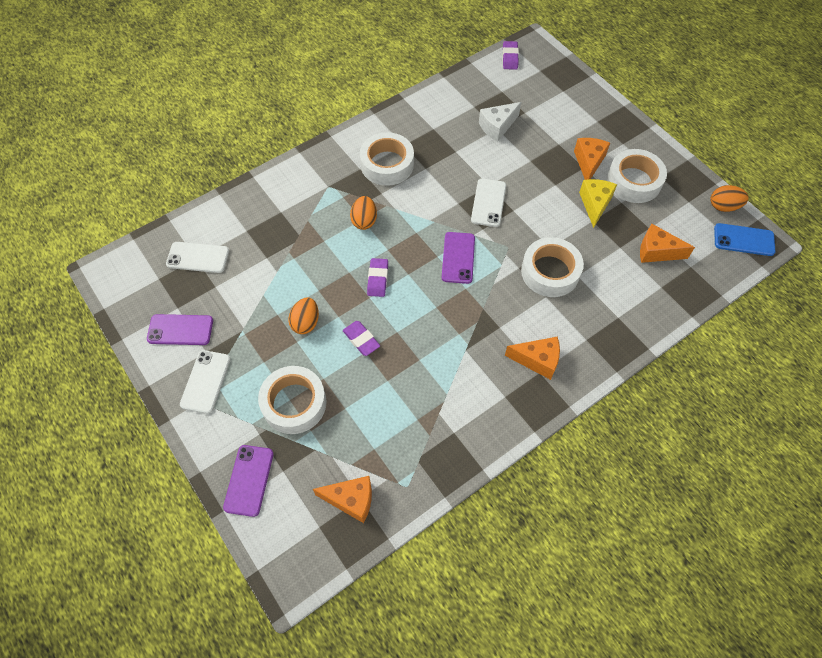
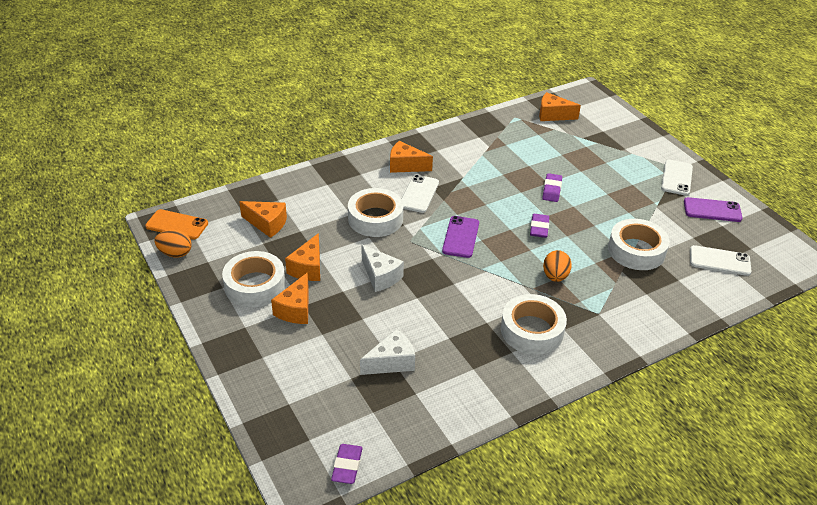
camera: 175 degrees left, 20 degrees down
(249, 480) = (626, 129): purple phone -> none
(294, 403) = (602, 160): white tape -> white tape (636, 250)
(306, 323) = (602, 205): orange egg -> none
(361, 340) = (551, 190): purple eraser -> purple eraser turned 45 degrees clockwise
(488, 203) = (421, 280): white phone -> white phone (419, 194)
(526, 203) = (380, 276): none -> white cheese
(595, 204) = (308, 268): yellow cheese -> orange cheese
(744, 240) = (177, 225): blue phone -> orange phone

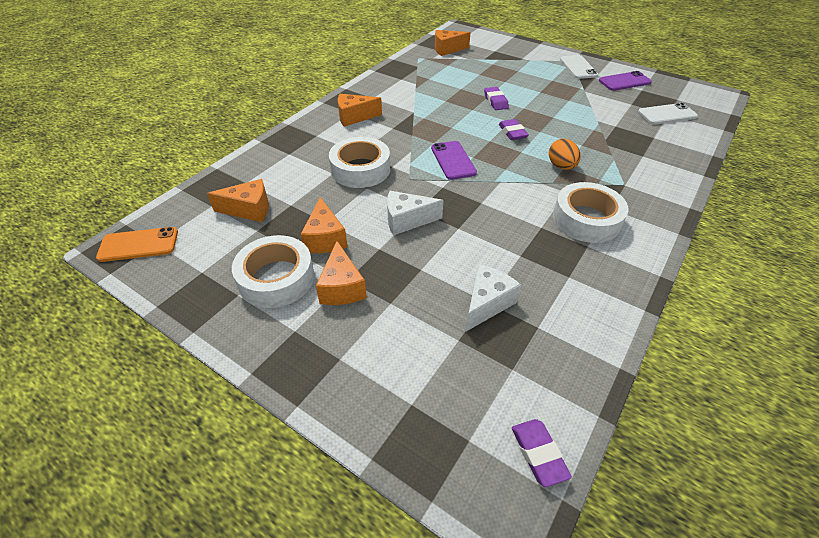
camera: 25 degrees left, 5 degrees up
(175, 253) = (154, 277): orange egg -> none
(380, 276) = (407, 220): white cheese -> white cheese turned 150 degrees clockwise
(419, 194) = (385, 136): white phone -> none
(636, 250) = (602, 126): white tape -> none

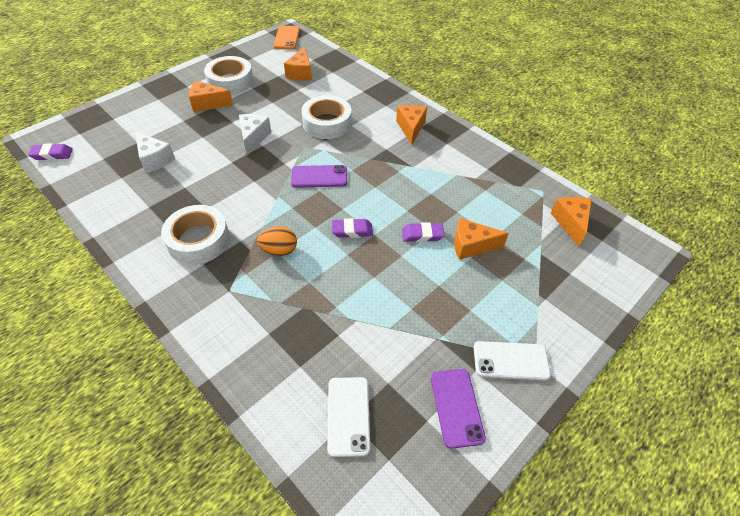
camera: 100 degrees right, 5 degrees up
(325, 238) = (255, 101): orange cheese -> orange cheese (471, 246)

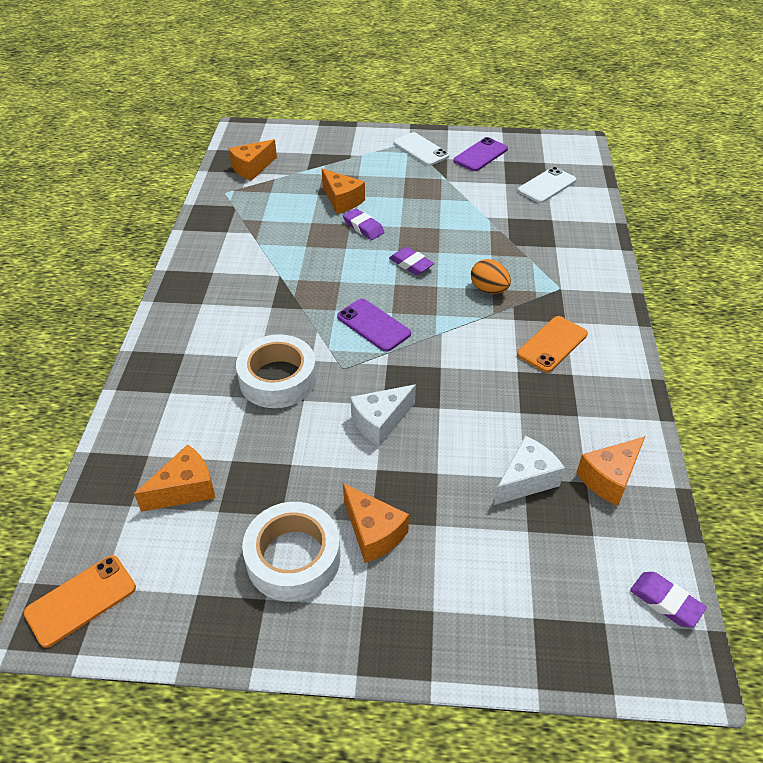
camera: 130 degrees left, 5 degrees down
(154, 159) = (526, 480): white cheese -> white cheese turned 45 degrees clockwise
(198, 240) = (552, 344): white tape -> orange phone
(411, 128) = (212, 309): orange cheese -> orange cheese (609, 478)

